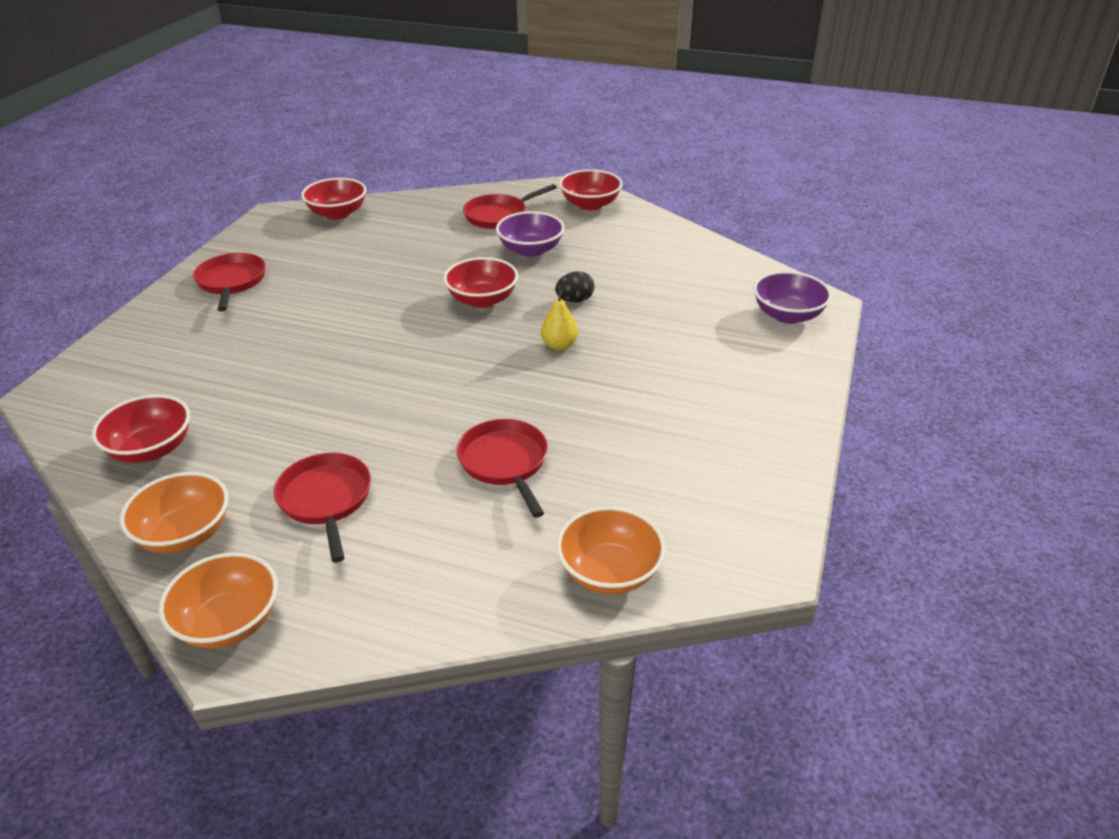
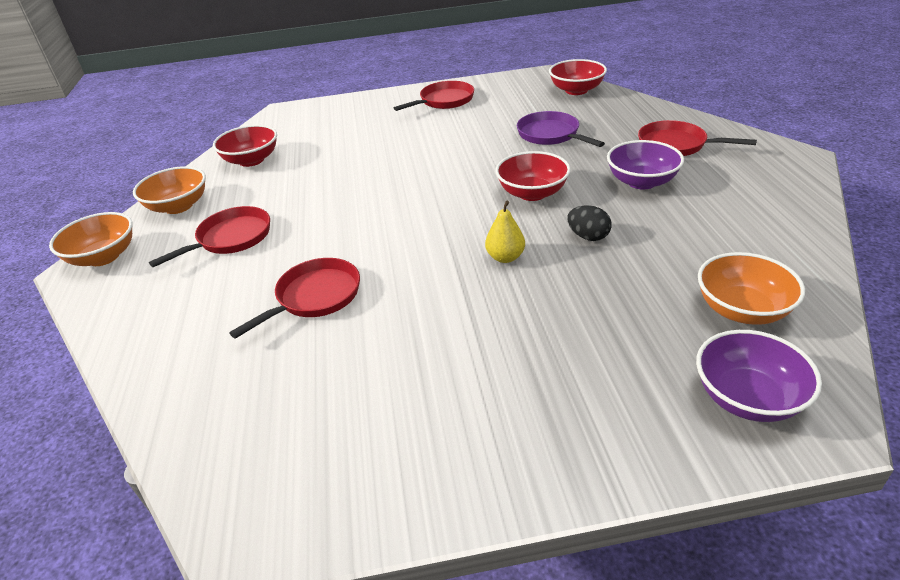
camera: 65 degrees right, 0 degrees up
(399, 256) = (551, 135): none -> purple pan
(590, 205) = (774, 177): red bowl -> none
(609, 572) = (198, 414): orange bowl -> orange bowl (742, 309)

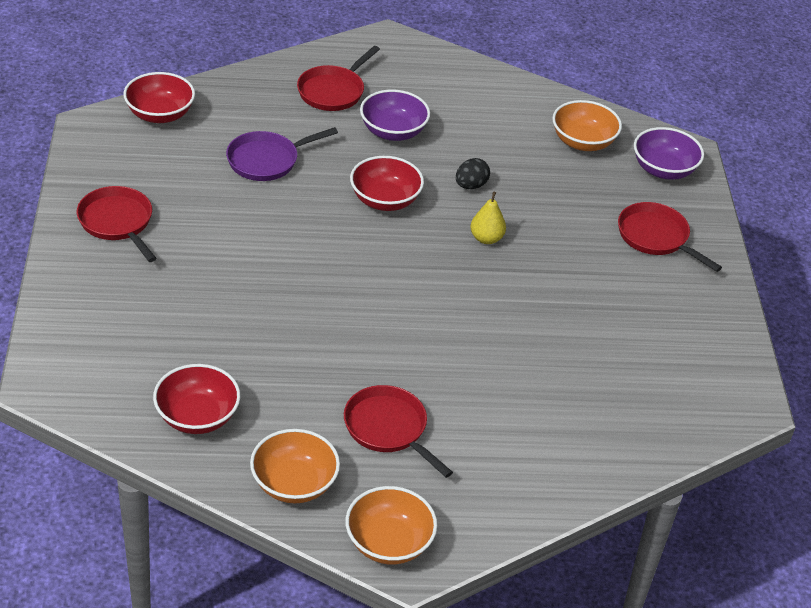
camera: 90 degrees left, 5 degrees up
(314, 297) = (512, 364): red pan -> red pan (656, 237)

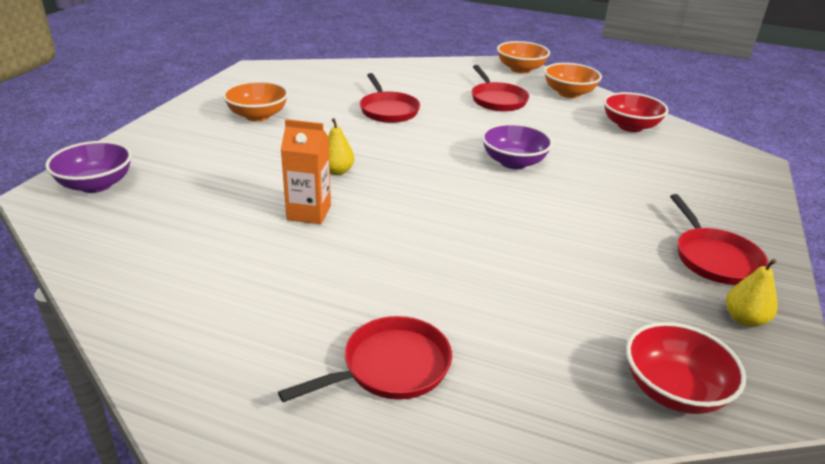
camera: 155 degrees left, 10 degrees down
(103, 172) = (744, 319): none -> yellow pear
(267, 160) = (527, 287): purple pan -> none
(385, 200) = (410, 219): red bowl -> none
(393, 132) = (347, 287): purple bowl -> purple bowl (513, 162)
(470, 185) = (309, 213): black egg -> orange carton
(583, 142) = (137, 226): orange bowl -> orange bowl (258, 115)
(656, 237) = (187, 143): red pan -> red pan (388, 110)

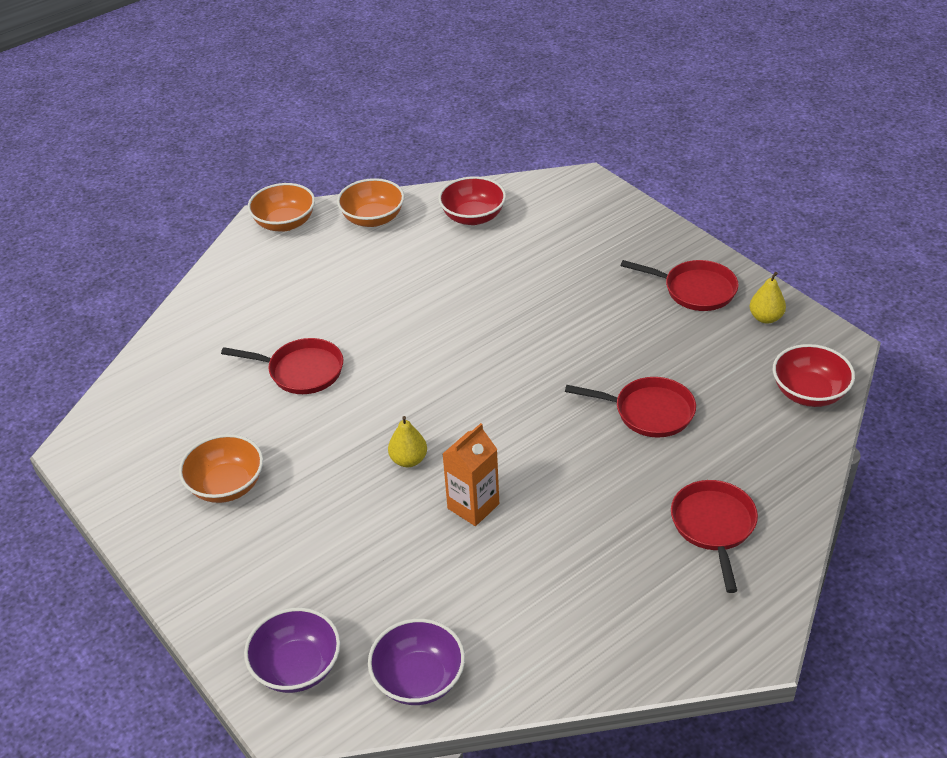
camera: 55 degrees left, 10 degrees up
(497, 100) = (345, 277): red pan -> red pan (648, 412)
(513, 162) = (481, 328): purple bowl -> purple bowl (419, 679)

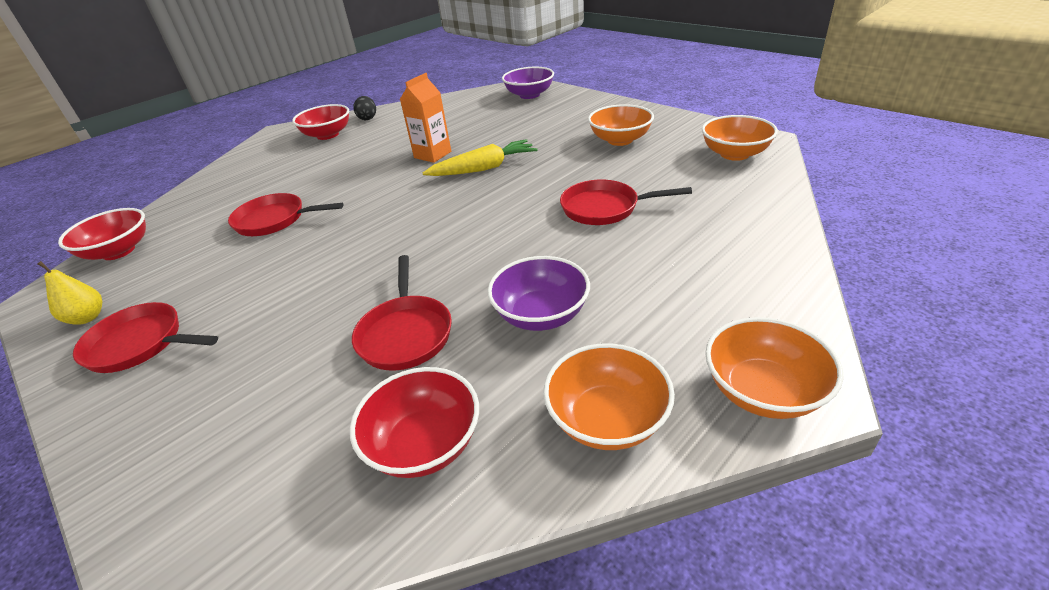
camera: 175 degrees right, 5 degrees down
(126, 429) = (734, 154): none -> orange bowl
(408, 460) = (484, 168): yellow pear -> yellow carrot
(419, 679) = (463, 101): purple bowl -> purple bowl (541, 315)
(594, 654) = (368, 118): none -> black egg
(652, 607) = (327, 135): none -> red bowl
(714, 526) = (268, 167): red pan -> red pan (405, 333)

